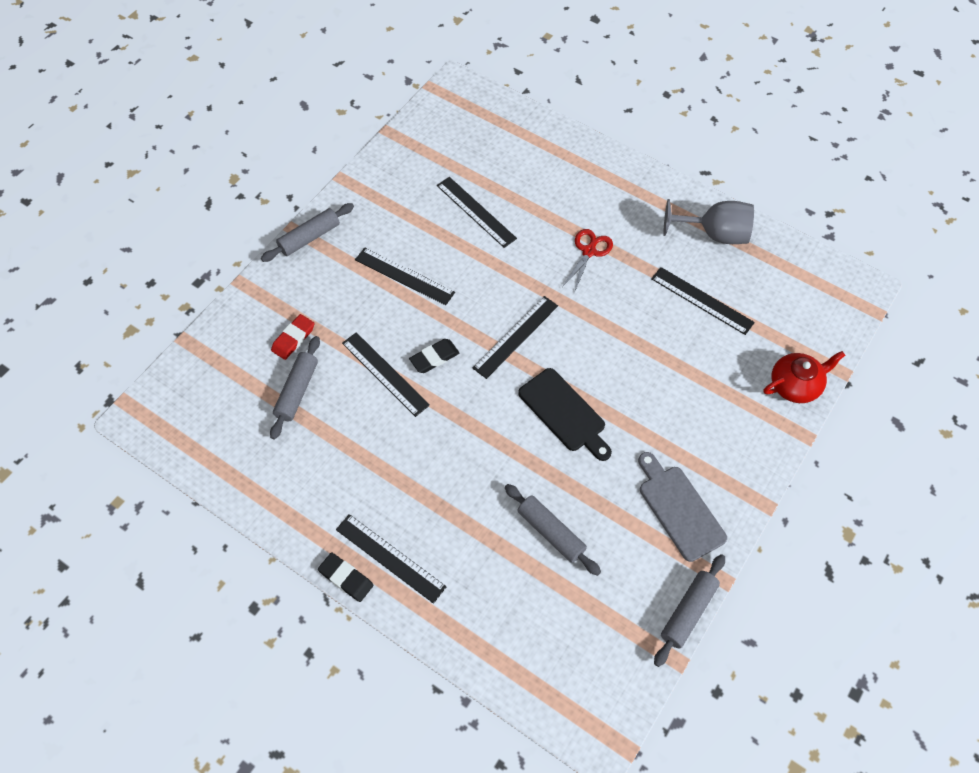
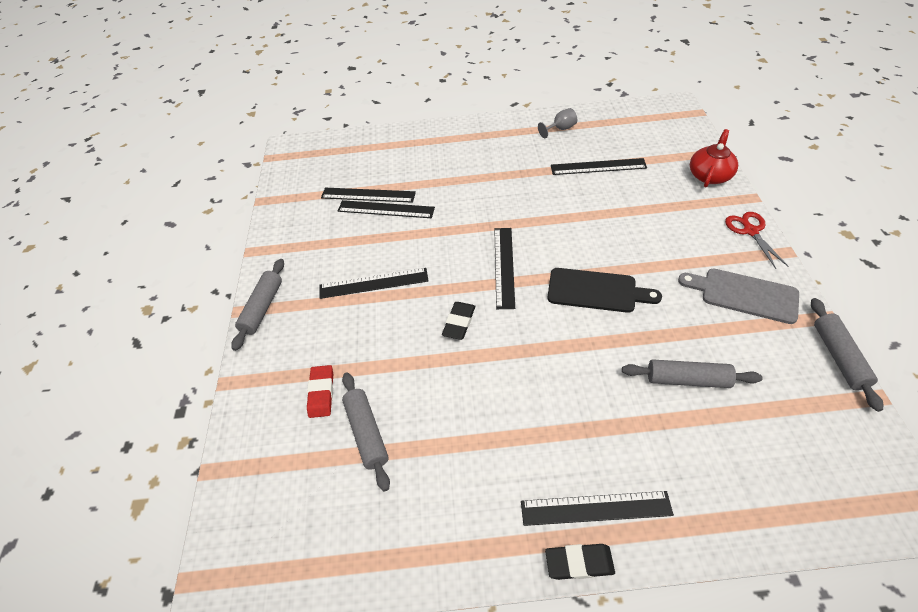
camera: 35 degrees left, 10 degrees down
(385, 374) = (431, 362): black ruler -> black ruler (368, 195)
(589, 251) = (493, 184): red scissors -> red scissors (750, 231)
(714, 234) = (560, 129): grey goblet -> grey goblet, size x0.53

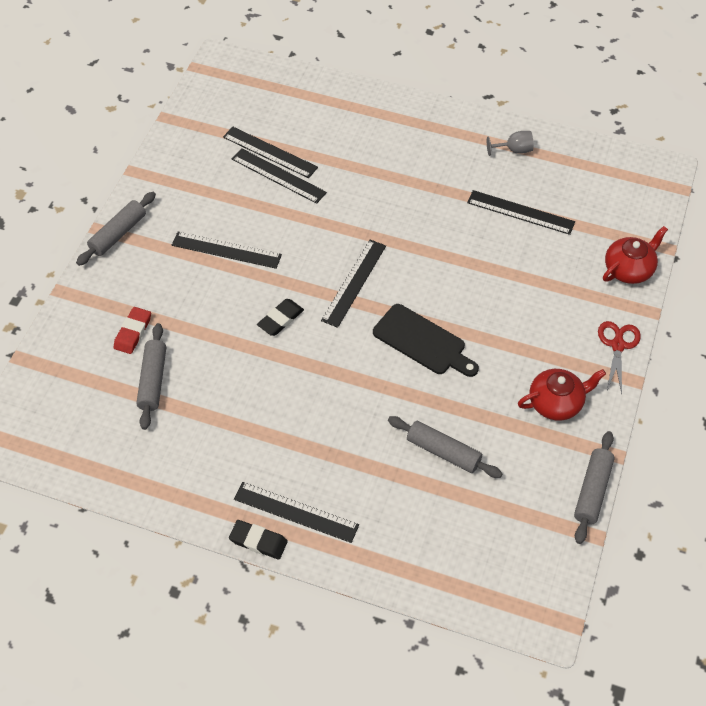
camera: 20 degrees right, 5 degrees up
(744, 295) = (556, 402): grey cutting board -> red teapot

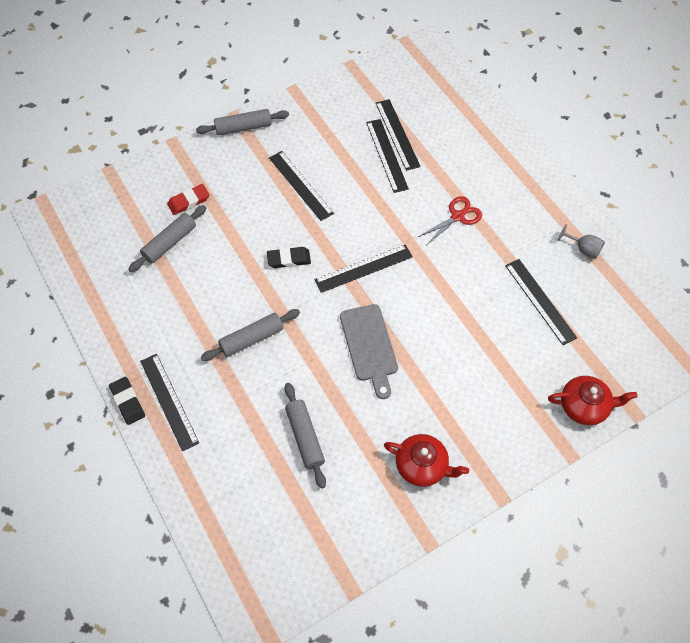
camera: 40 degrees right, 5 degrees up
(422, 342) = (369, 346): black cutting board -> grey cutting board
(592, 491) = (382, 553): grey rolling pin -> grey rolling pin (252, 339)
(617, 345) = (514, 459): red scissors -> red scissors (457, 216)

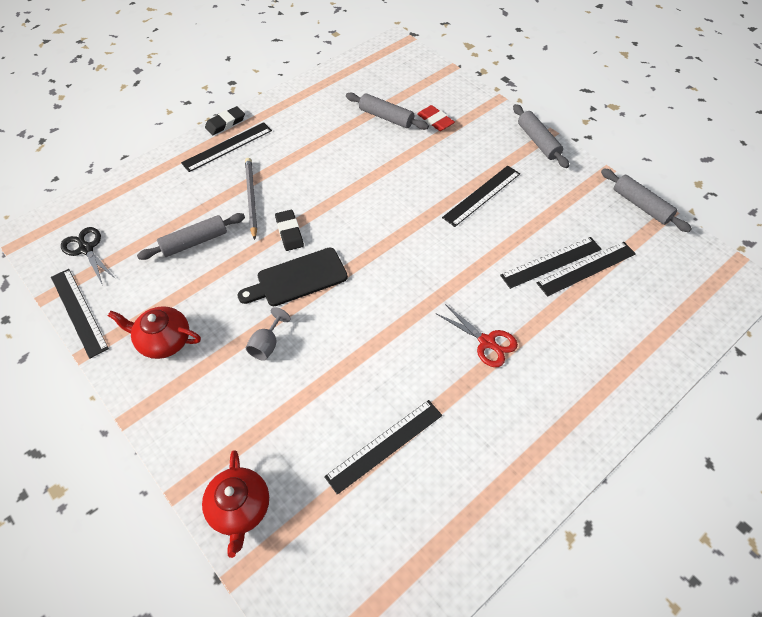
camera: 80 degrees right, 5 degrees down
(252, 339) = (294, 188): grey rolling pin -> grey rolling pin (641, 205)
(255, 380) = (251, 198): none -> grey pencil
(289, 259) = (388, 200): black eraser -> black eraser (289, 232)
(291, 550) = (86, 249): none -> black scissors
(363, 268) = (392, 261): black ruler -> black ruler (79, 311)
(369, 346) = (298, 278): grey cutting board -> black cutting board
(422, 466) = (164, 340): red teapot -> red teapot turned 90 degrees clockwise
(583, 249) = (479, 497): grey goblet -> grey goblet (267, 345)

